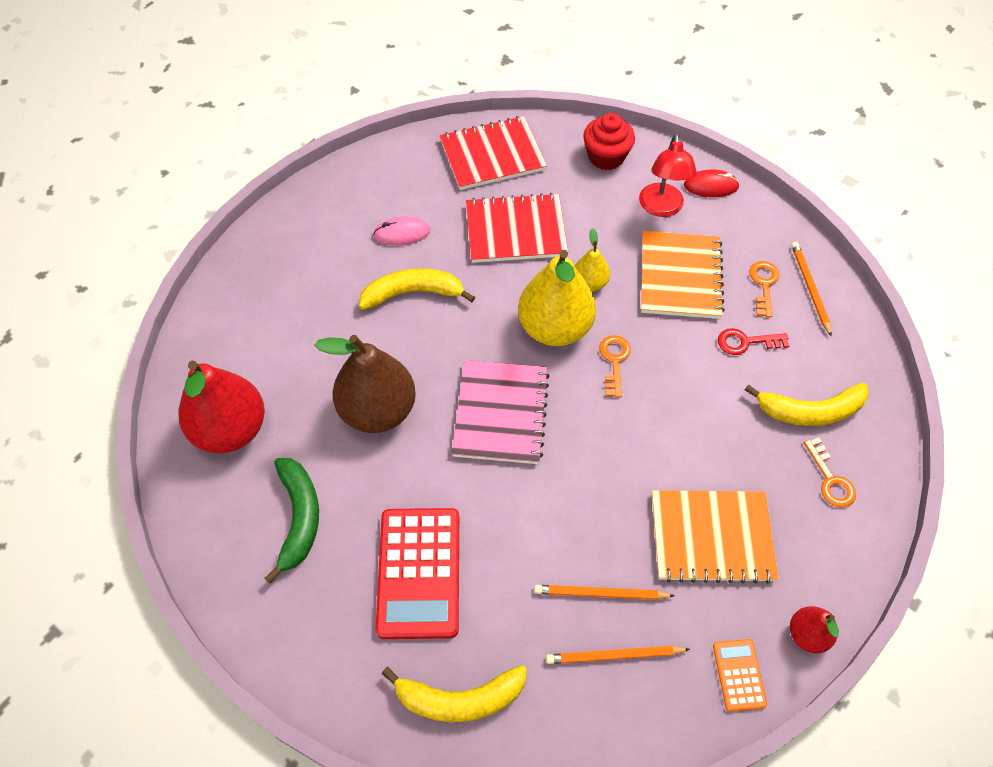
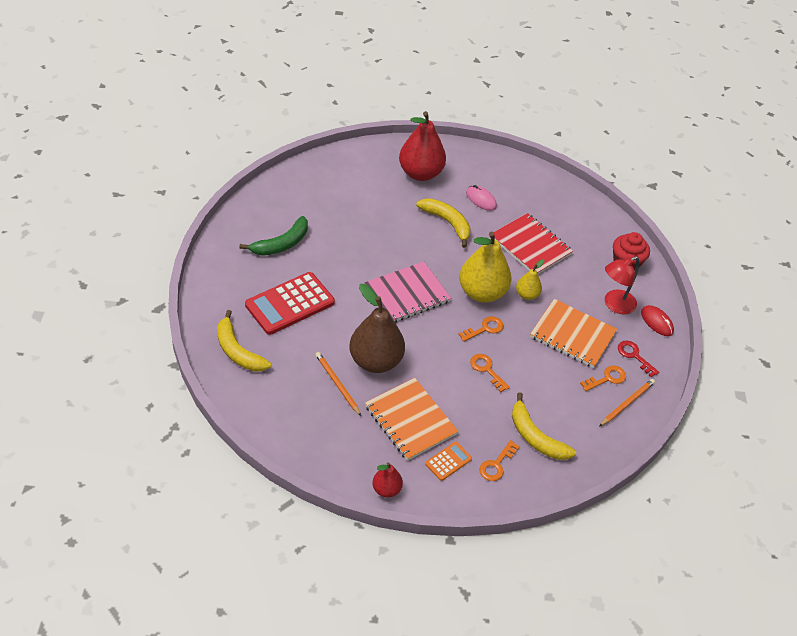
camera: 50 degrees right, 10 degrees down
(230, 430) = (306, 195): red pear -> red pear (420, 173)
(378, 410) = (365, 244): brown pear -> brown pear (375, 361)
(492, 155) = (573, 211): red notebook -> none
(614, 656) = (307, 405): orange pencil -> none
(680, 277) = (572, 335): orange notebook -> orange notebook turned 60 degrees clockwise
(680, 399) = (486, 370): none -> orange key
(738, 675) = (338, 465): orange calculator -> orange calculator (448, 461)
(746, 342) = (555, 386): red key -> red key (634, 356)

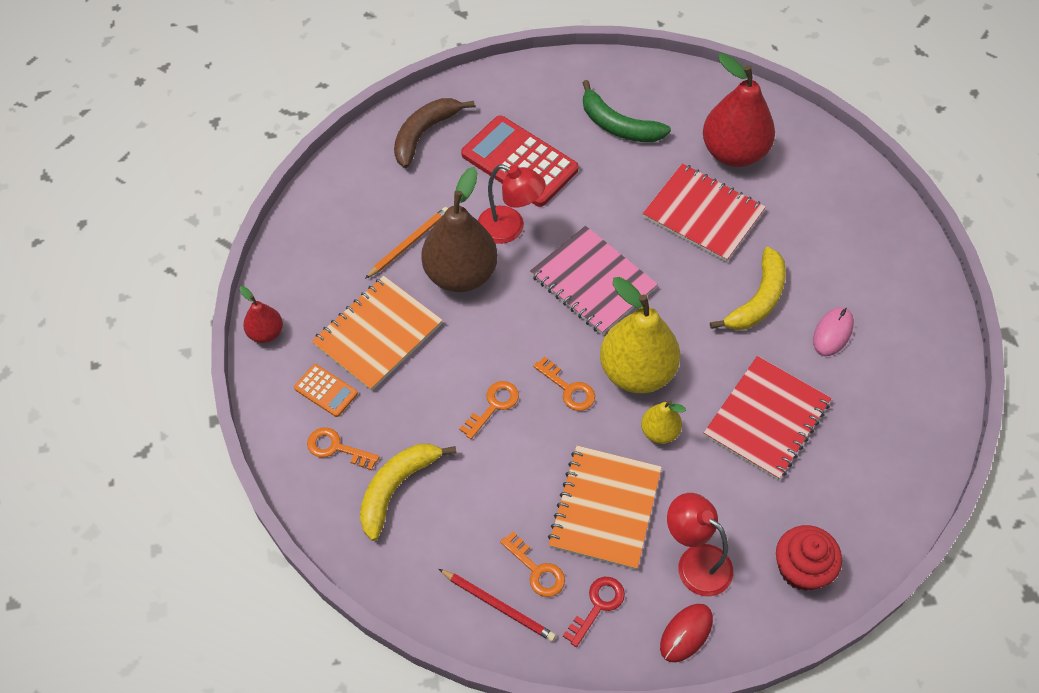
camera: 80 degrees right, 10 degrees up
(238, 351) = (424, 134): yellow banana -> brown banana
(347, 324) = (510, 229): none -> red lamp
(374, 226) = (703, 214): none -> red notebook
(420, 173) = (844, 243): red pear -> red pear (733, 152)
(627, 403) = (498, 606): orange pencil -> red pencil

